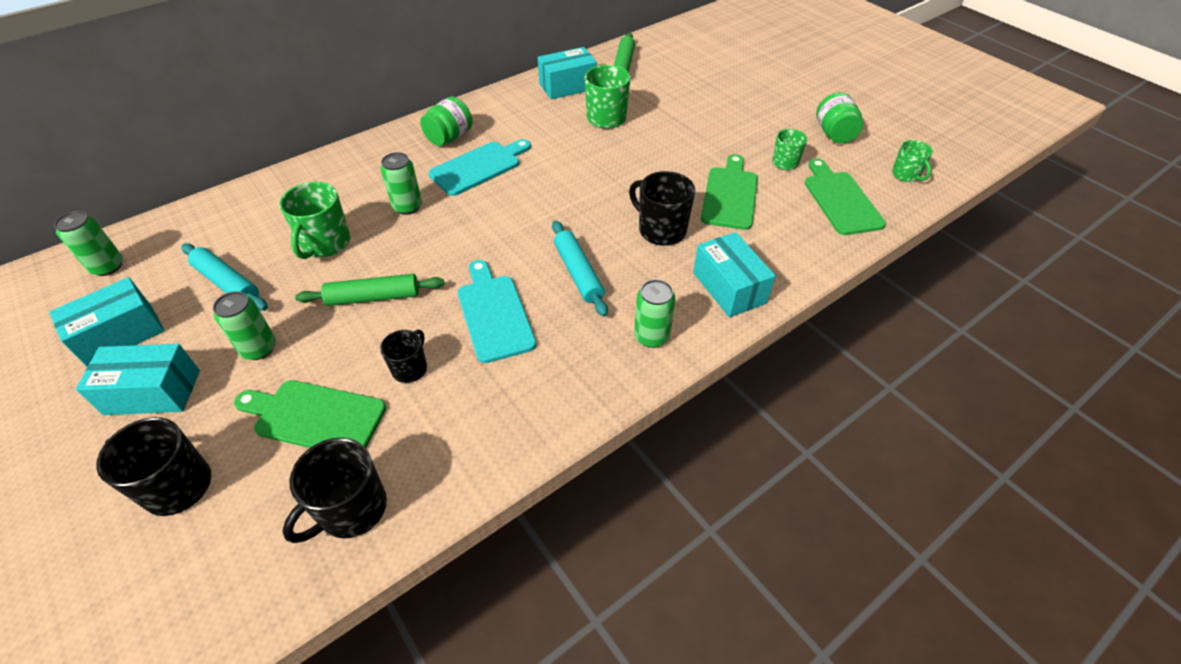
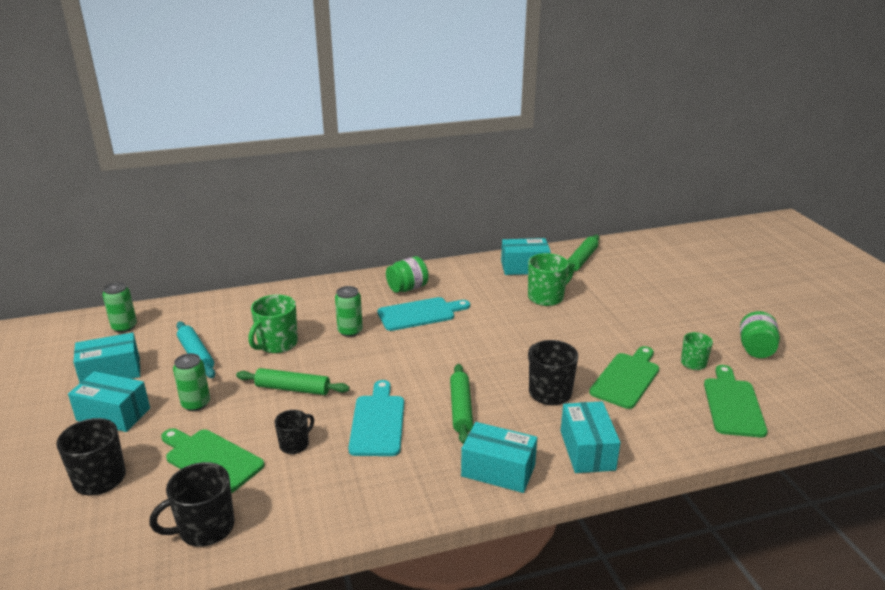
camera: 20 degrees right, 20 degrees down
(578, 273) = (460, 409): turquoise rolling pin -> green rolling pin
(651, 336) = (498, 470): green can -> turquoise box
(905, 175) = (812, 397): green mug -> none

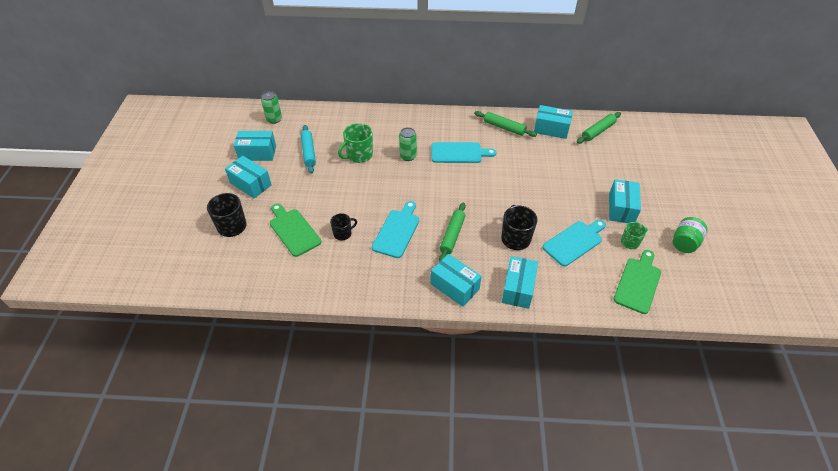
camera: 20 degrees right, 20 degrees up
(196, 404) = (297, 189): green can -> none
(205, 528) = (276, 275): black mug -> none
(293, 389) = (356, 193): green rolling pin -> green rolling pin (504, 128)
(407, 288) = (460, 129): green jar -> none
(546, 297) = (553, 160): green mug -> none
(626, 378) = (574, 242): green cutting board -> turquoise cutting board
(659, 330) = (621, 208): none -> turquoise box

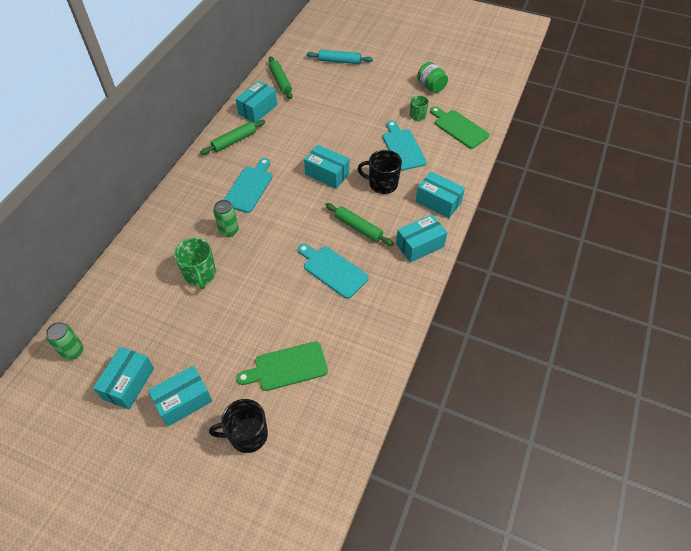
camera: 70 degrees left, 5 degrees up
(308, 152) = (163, 324): turquoise rolling pin -> turquoise rolling pin (339, 61)
(343, 233) = (314, 319): black mug -> none
(621, 208) = (379, 105): turquoise box -> turquoise box (327, 174)

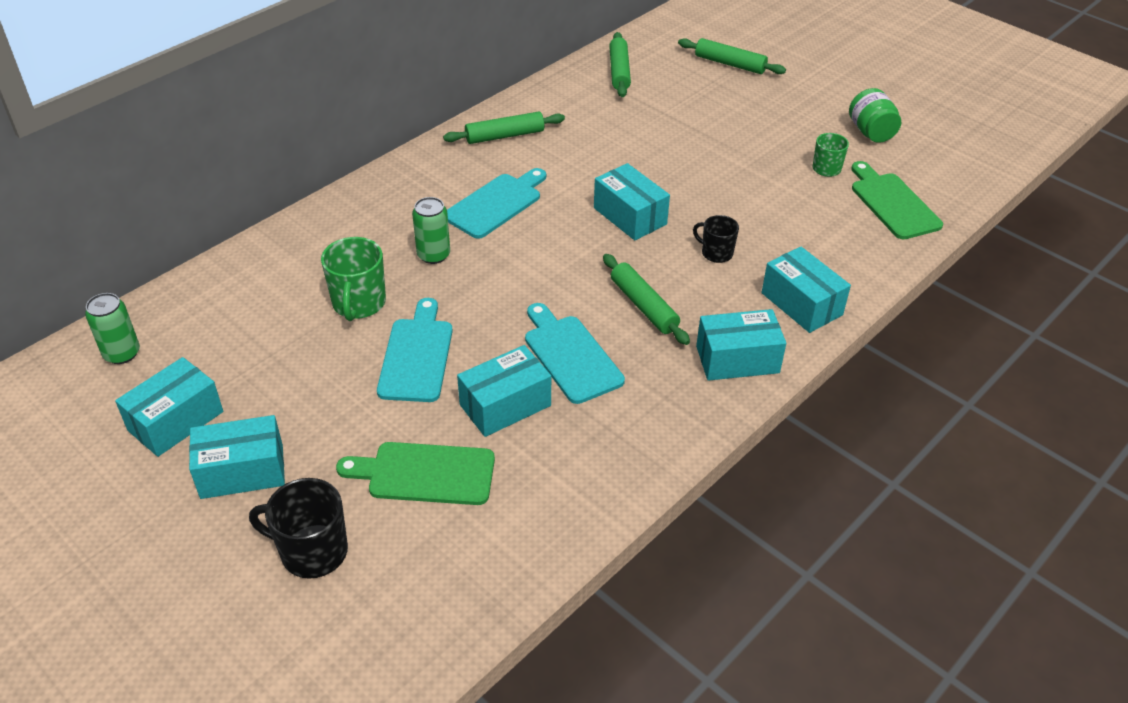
camera: 20 degrees right, 10 degrees down
(258, 109) = (563, 101): turquoise box -> turquoise box (505, 405)
(339, 61) = (730, 64): turquoise rolling pin -> green rolling pin
(382, 184) = (716, 253): black mug -> black mug, size x0.62
(403, 147) = (777, 209): turquoise cutting board -> turquoise cutting board (417, 355)

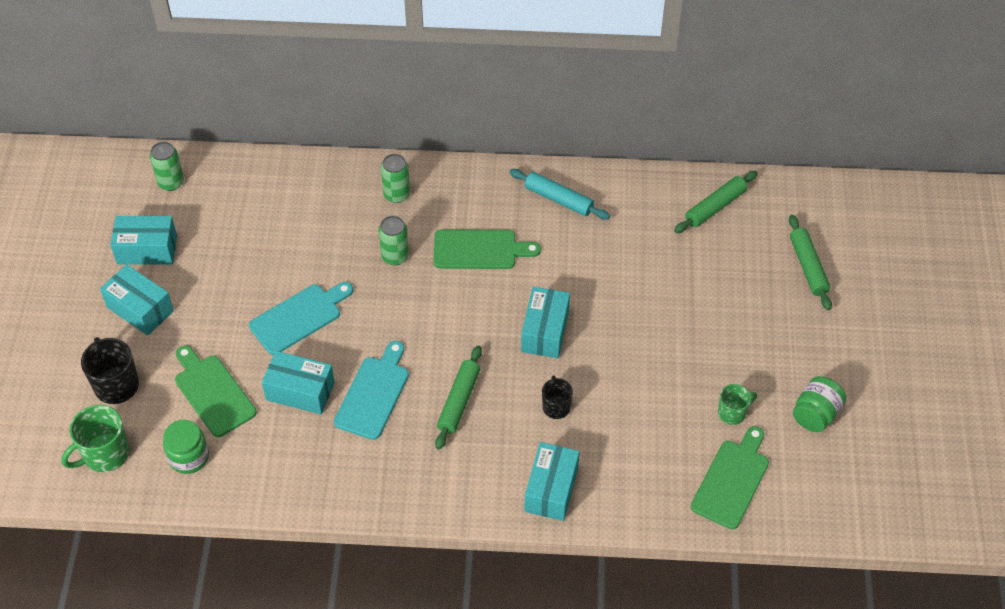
camera: 50 degrees right, 10 degrees up
(358, 303) = (315, 254): green mug -> green mug (105, 454)
(368, 216) = (397, 194): none -> green can
(483, 542) = (189, 457): none -> green jar
(496, 204) = (479, 250): turquoise cutting board -> green cutting board
(504, 136) = (558, 199): green rolling pin -> turquoise rolling pin
(737, 359) = (457, 486): turquoise box -> none

